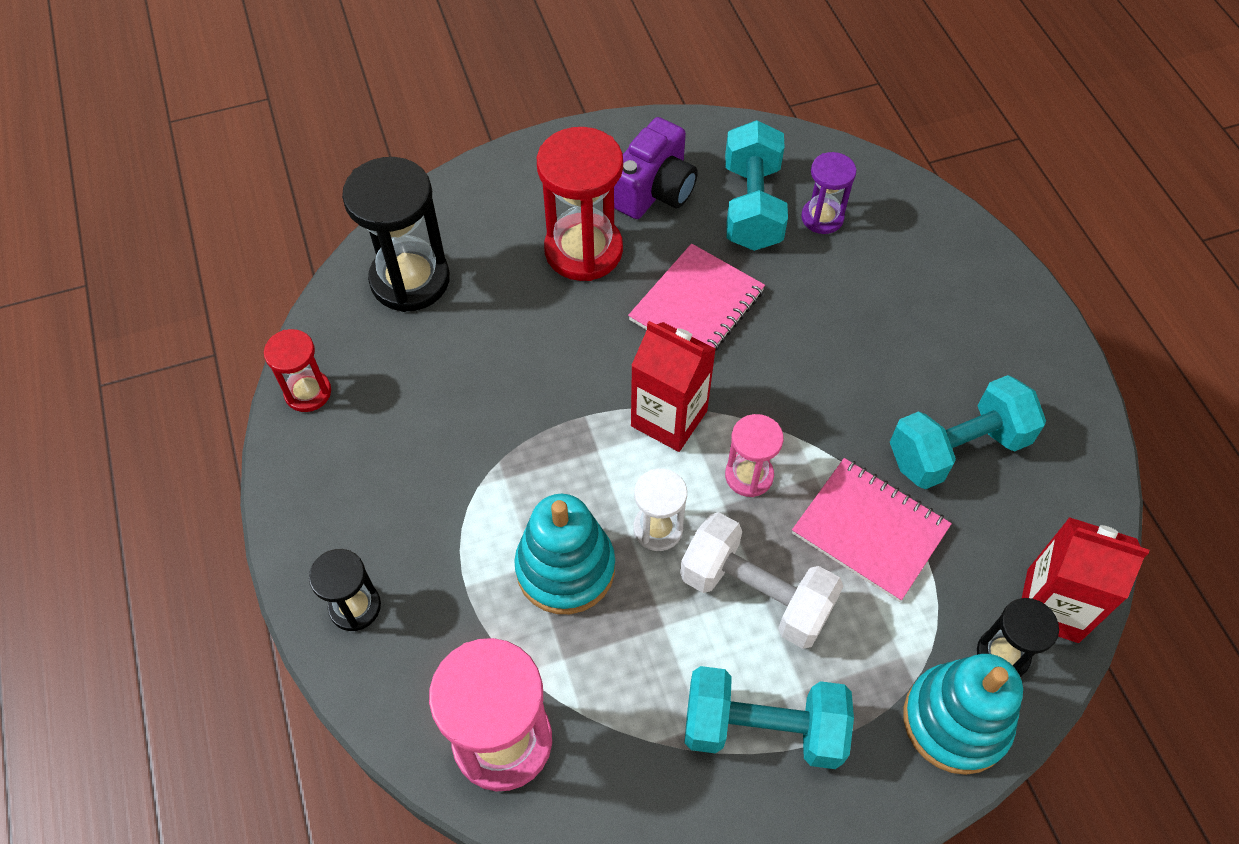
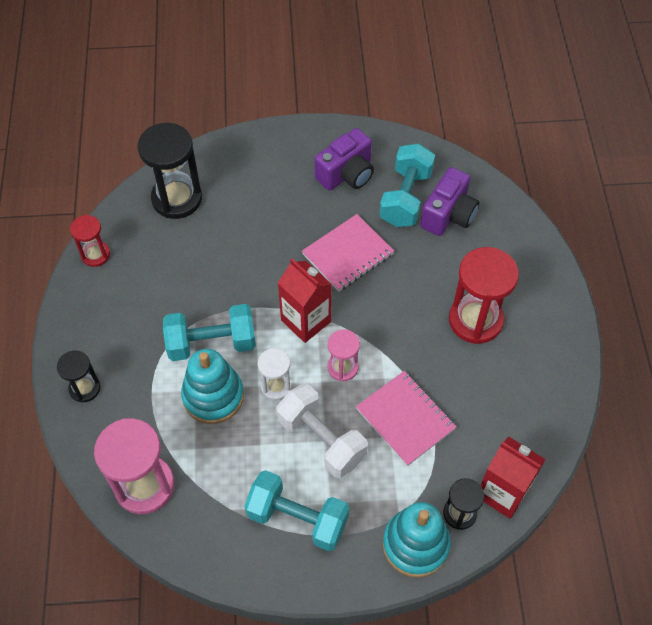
camera: 15 degrees right, 0 degrees up
(583, 250) = (289, 203): red hourglass -> red hourglass (475, 320)
(822, 218) = (448, 215): purple hourglass -> purple camera
(957, 449) = (480, 382): turquoise dumbbell -> turquoise dumbbell (212, 343)

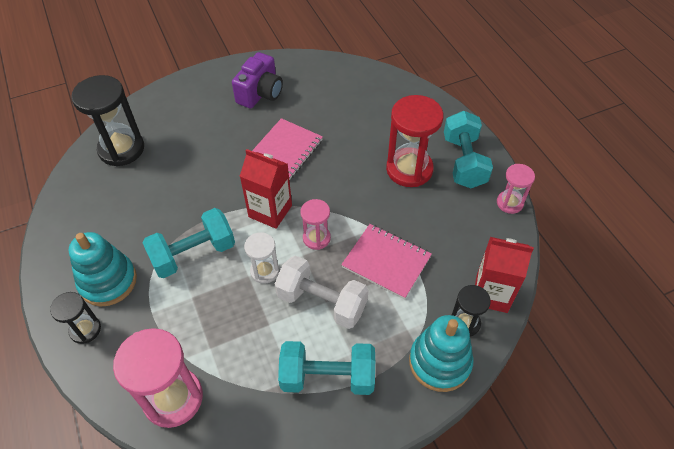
camera: 20 degrees left, 5 degrees down
(95, 255) = (60, 213): red hourglass -> none
(213, 396) = (211, 297): turquoise stacking toy -> turquoise stacking toy (108, 281)
(405, 198) = (315, 97): turquoise dumbbell -> turquoise dumbbell (464, 162)
(448, 215) = (354, 100): purple camera -> none
(571, 397) = (509, 203): none -> pink hourglass

